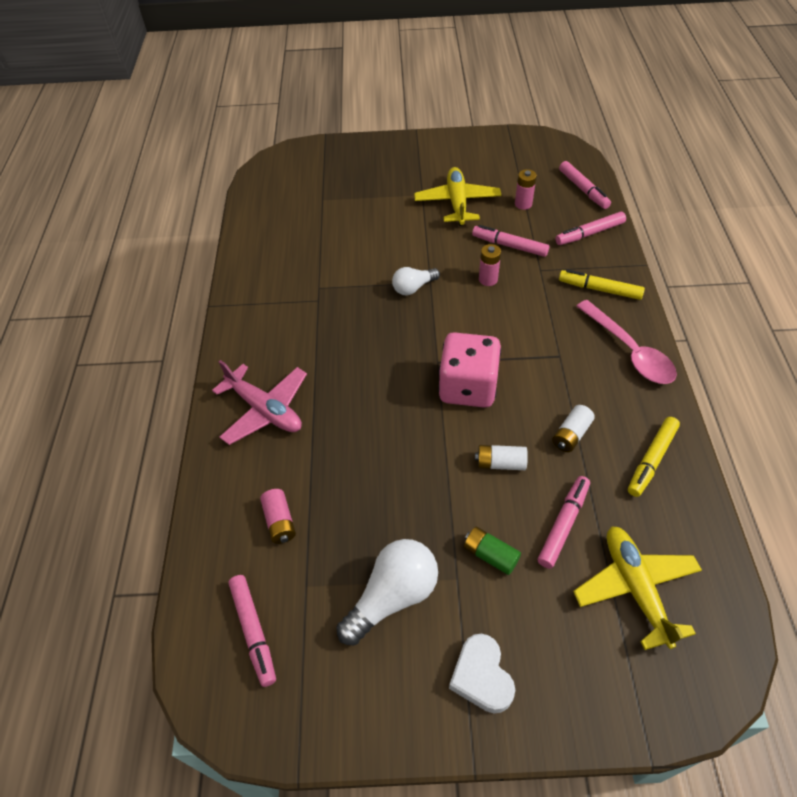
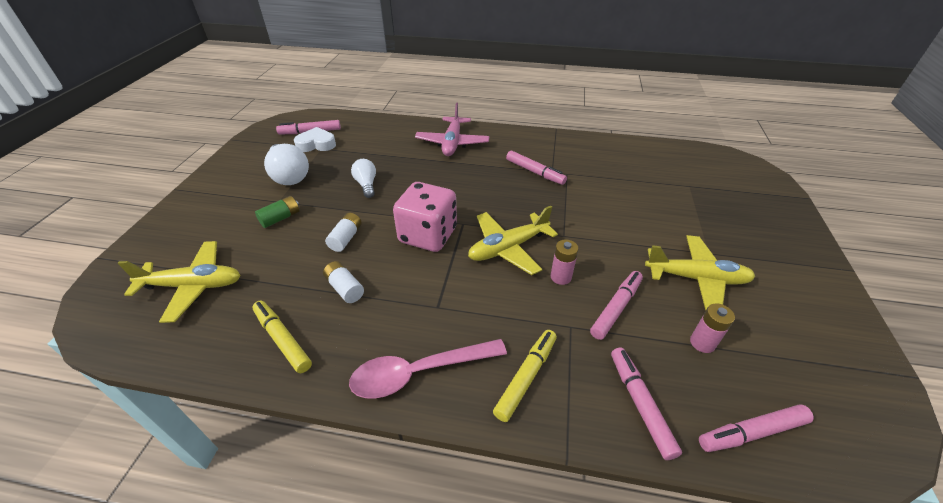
camera: 100 degrees right, 10 degrees down
(265, 410) = (452, 143): pink plane -> pink plane turned 45 degrees counterclockwise
(280, 521) = (367, 143): pink battery -> none
(413, 288) = (557, 224): white light bulb -> white light bulb (366, 185)
(463, 319) = (508, 248): none -> yellow plane
(481, 676) = (214, 200): white heart -> white heart (316, 144)
(563, 524) = (272, 260): pink marker -> pink marker (535, 172)

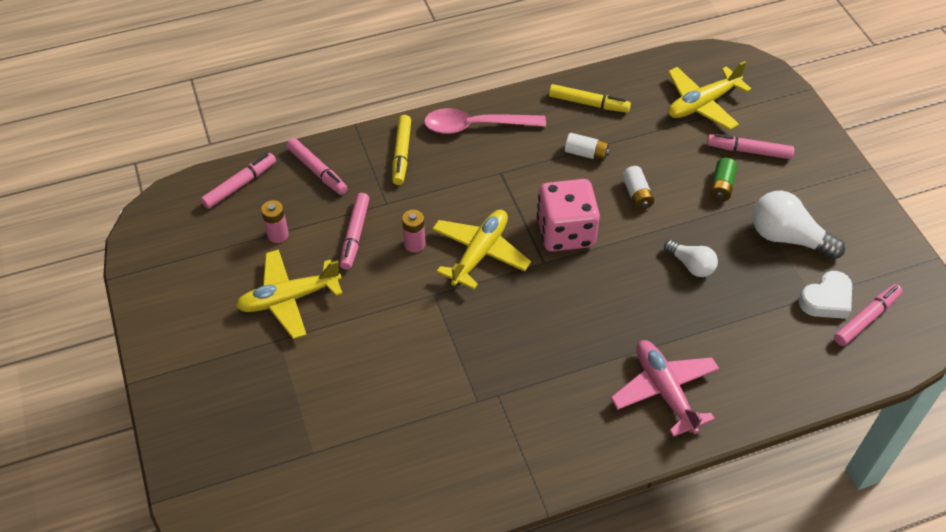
camera: 150 degrees right, 10 degrees up
(419, 372) = (476, 126): pink spoon -> pink spoon turned 135 degrees counterclockwise
(535, 172) = (518, 383): pink marker -> pink marker (749, 151)

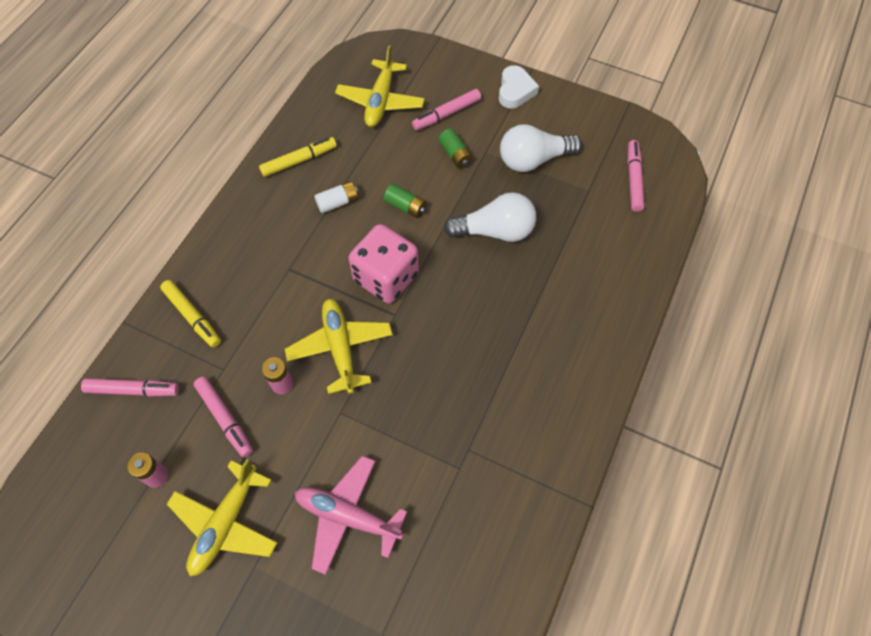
camera: 45 degrees left, 10 degrees up
(240, 185) = (73, 461): pink marker -> none
(476, 126) = (230, 245): pink spoon -> none
(636, 194) = (405, 206): white battery -> green battery
(664, 391) = (571, 340): pink plane -> pink plane (348, 516)
(691, 265) = (495, 231): white light bulb -> white light bulb, size x1.67
(826, 300) = (599, 185): white heart -> white heart (515, 91)

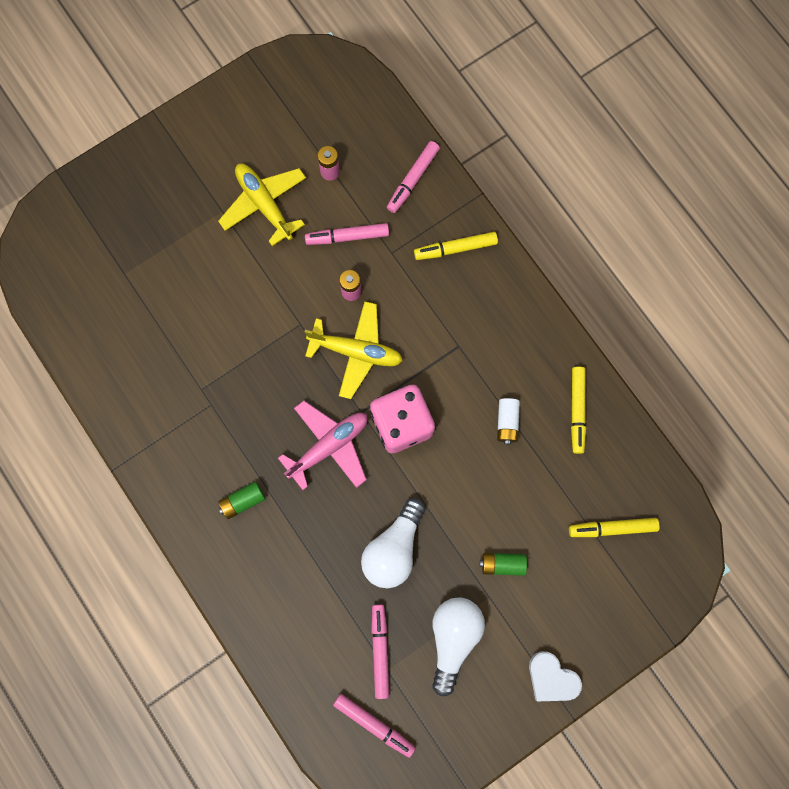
camera: 120 degrees right, 15 degrees up
(348, 516) = (217, 290): pink plane -> pink plane (329, 446)
(380, 101) = (612, 528): yellow plane -> yellow marker
(405, 206) = (467, 482): green battery -> green battery (243, 501)
(446, 114) = (559, 586): pink marker -> pink marker (380, 651)

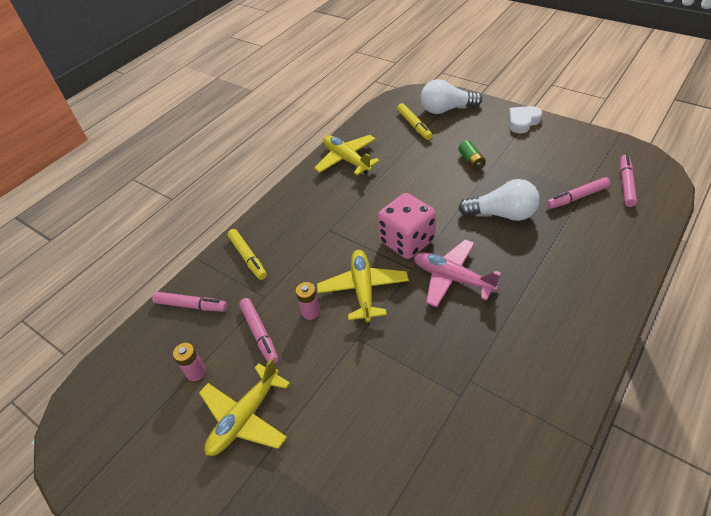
camera: 105 degrees left, 30 degrees down
(243, 501) = (537, 319): green battery -> none
(453, 638) = (537, 167): white light bulb -> white light bulb (446, 109)
(507, 422) = (373, 188): white battery -> none
(551, 678) = (522, 122): white heart -> white heart turned 150 degrees counterclockwise
(577, 411) = (347, 160): yellow marker -> yellow plane

